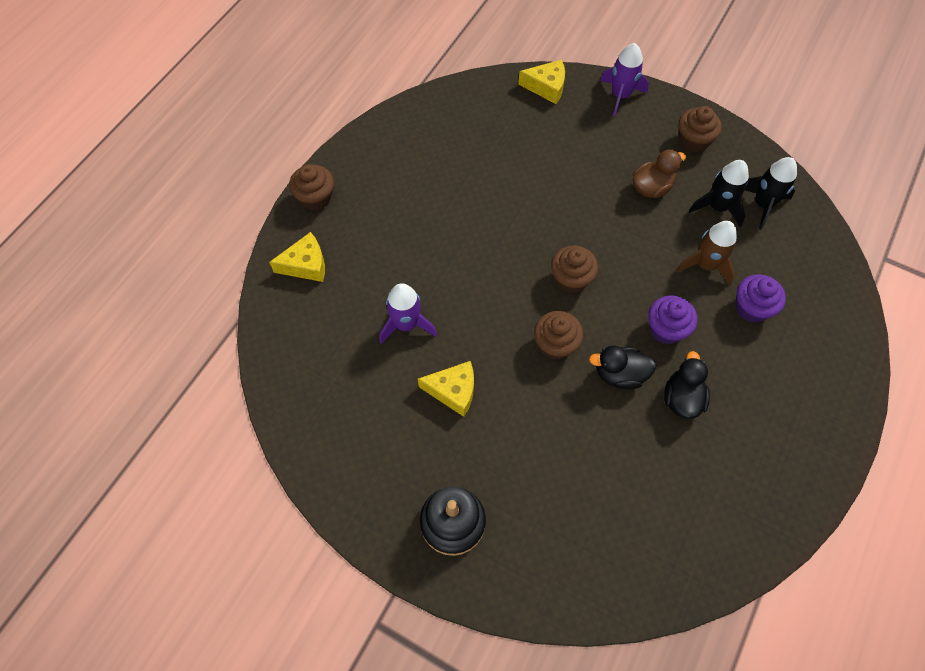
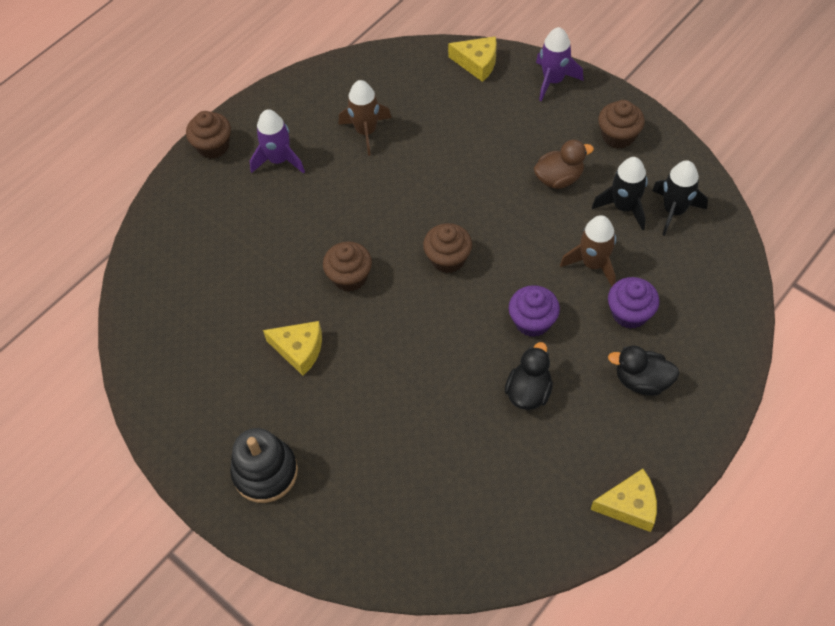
camera: 15 degrees right, 5 degrees down
(306, 265) = (187, 209): yellow cheese -> yellow cheese (629, 505)
(406, 324) = (270, 280): purple rocket -> purple rocket (279, 160)
(460, 165) = (366, 132): none -> brown rocket
(555, 344) = (414, 320): brown cupcake -> brown cupcake (349, 277)
(619, 374) = (471, 359): black duck -> black duck (642, 381)

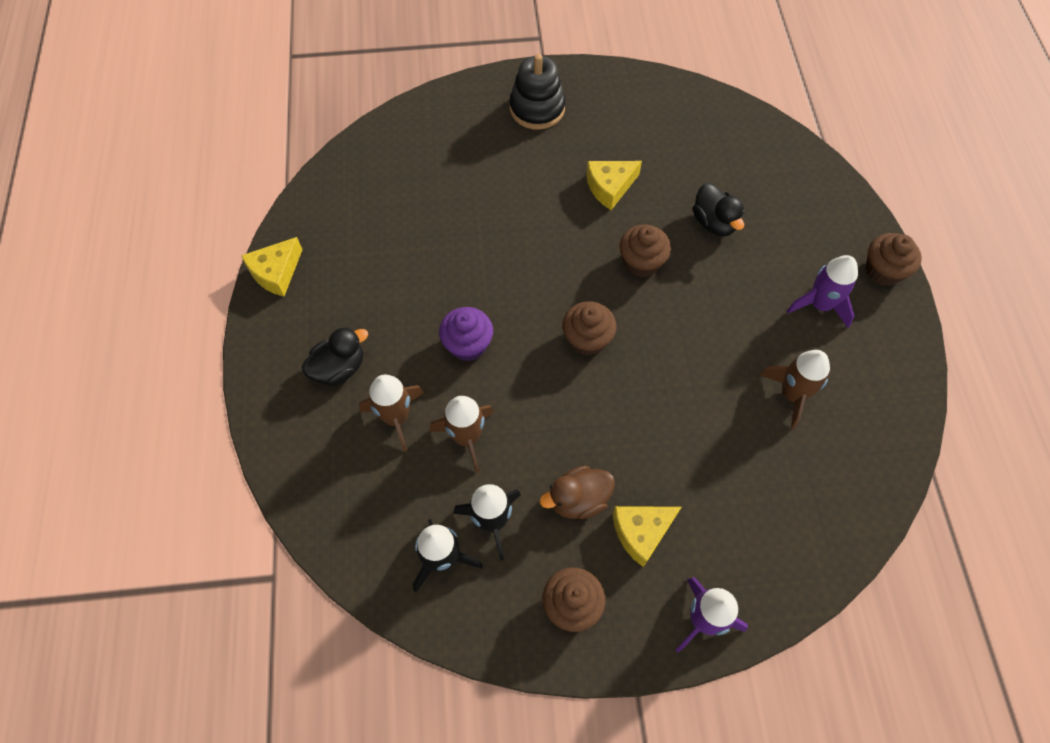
camera: 130 degrees right, 5 degrees up
(477, 63) = (797, 569): yellow cheese -> yellow cheese (641, 532)
(528, 391) = (418, 290): black duck -> black duck (714, 223)
(559, 178) = (578, 499): brown duck -> brown duck turned 45 degrees clockwise
(629, 313) = (396, 417): purple cupcake -> brown rocket

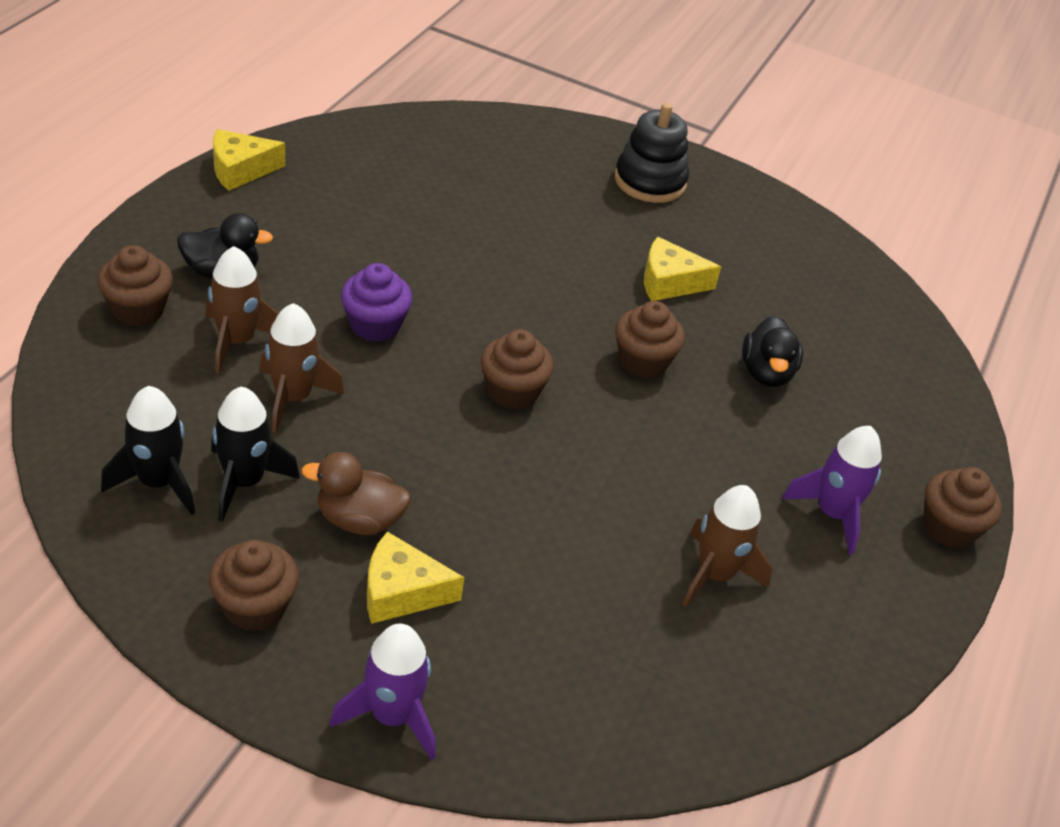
camera: 25 degrees right, 20 degrees down
(313, 436) = (138, 309): none -> brown cupcake

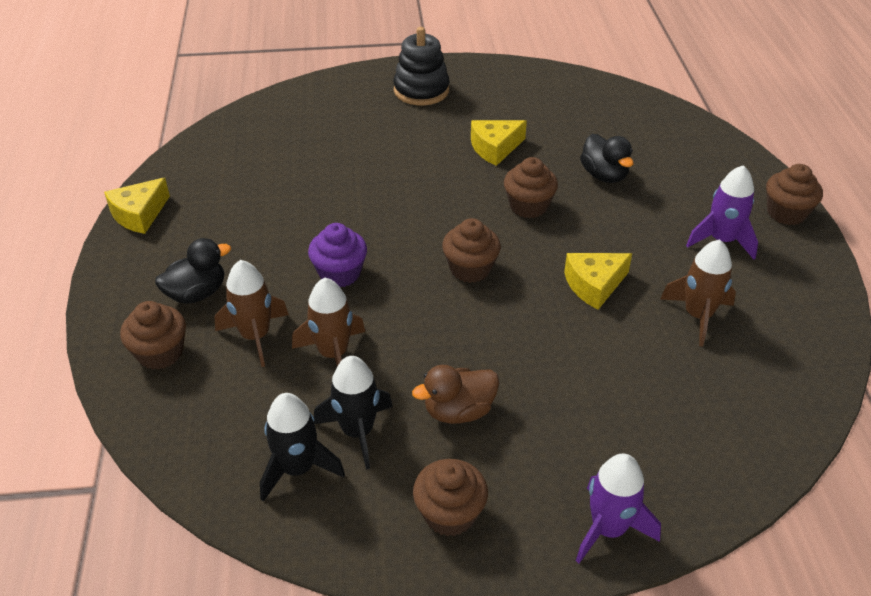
camera: 25 degrees left, 0 degrees up
(401, 592) = (532, 442): yellow cheese -> yellow cheese (594, 285)

